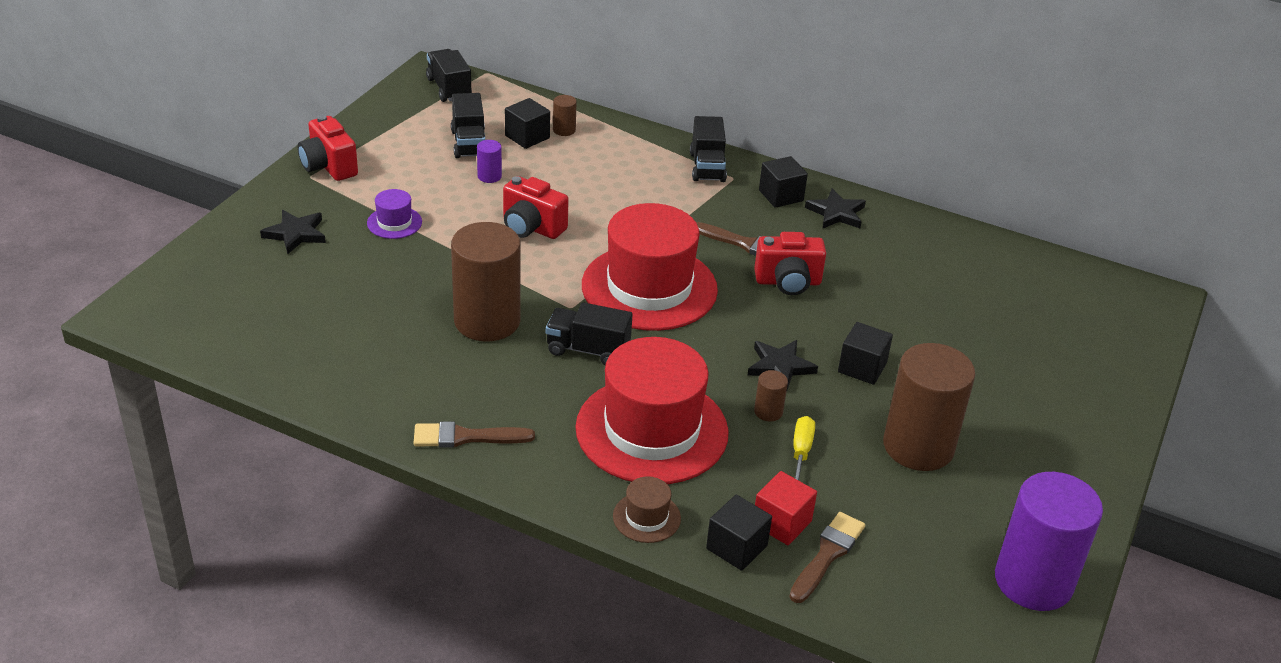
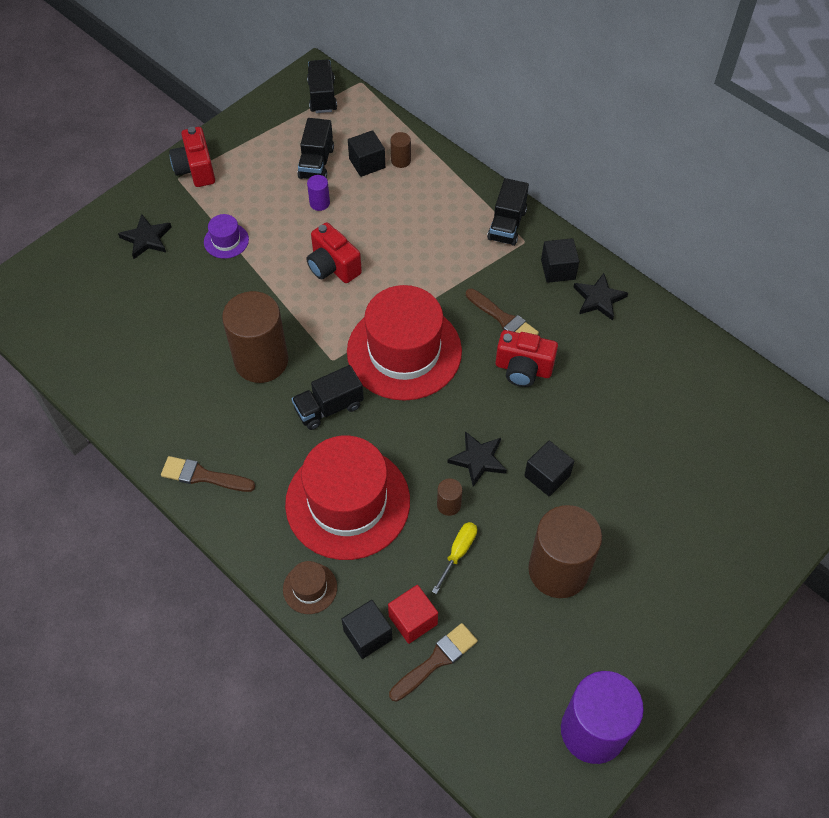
camera: 20 degrees right, 20 degrees up
(588, 350) = (329, 408): black truck -> black truck turned 60 degrees counterclockwise

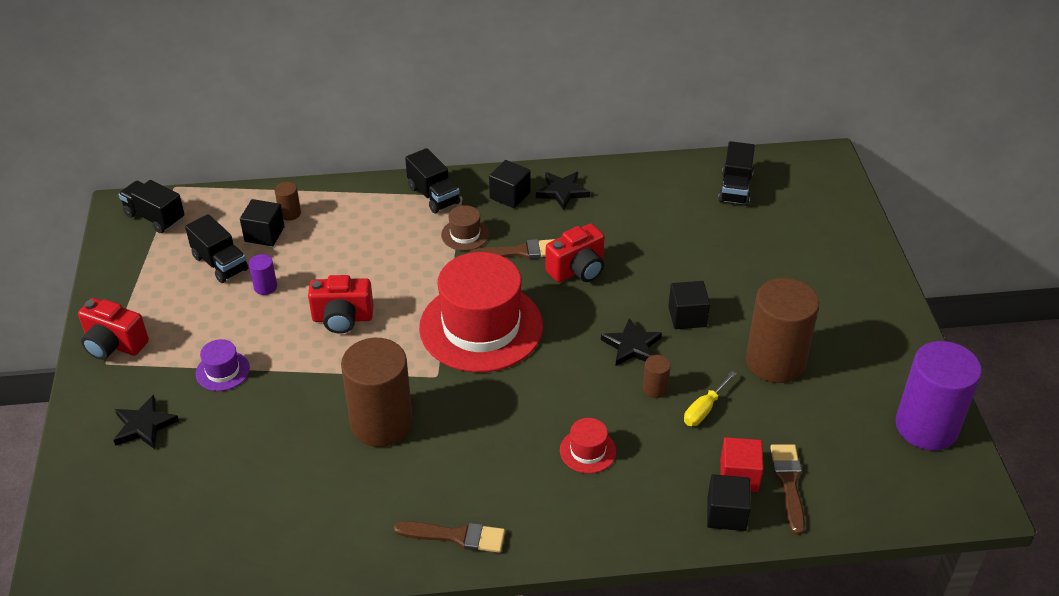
camera: 50 degrees left, 15 degrees down
(203, 476) = (456, 536): brown brush -> brown brush turned 135 degrees counterclockwise
(310, 588) = (646, 526): brown hat -> brown hat (465, 234)
(329, 408) = (482, 407): black truck -> black truck (735, 189)
(347, 502) = (588, 451): red hat -> red hat, size x0.42
(458, 552) = (704, 409): yellow screwdriver -> yellow screwdriver turned 120 degrees counterclockwise

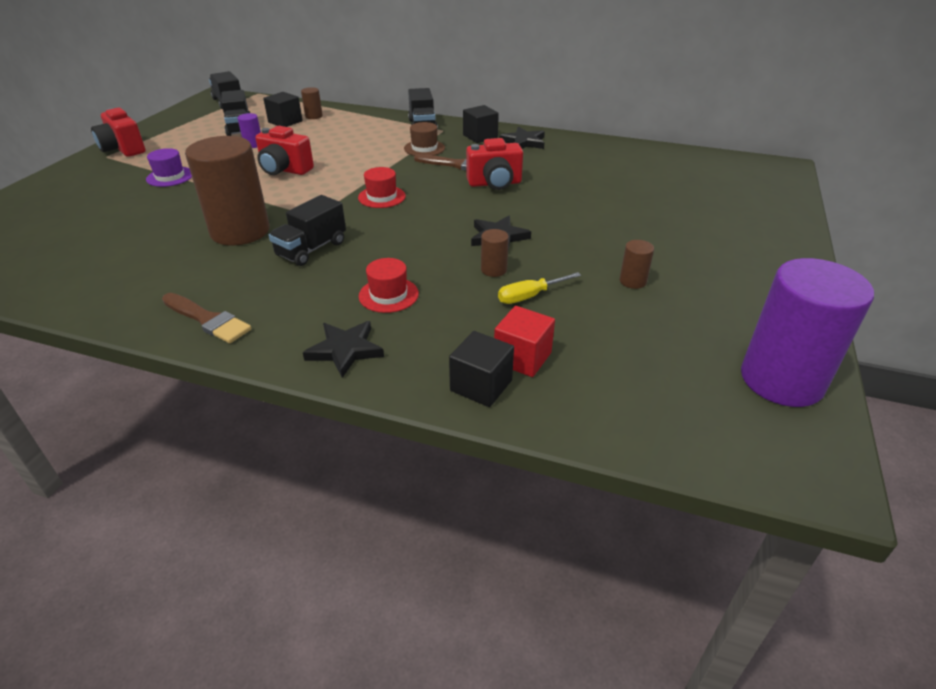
camera: 25 degrees right, 5 degrees down
(144, 425) = (82, 191): black star -> black star (345, 350)
(481, 327) = (381, 197): red hat -> red hat, size x0.42
(687, 316) = (568, 231): black cube -> none
(735, 189) = (678, 167): black truck -> black truck (311, 249)
(775, 361) = (633, 281): brown cylinder -> brown cylinder, size x0.41
(788, 483) = (574, 381): brown brush -> none

